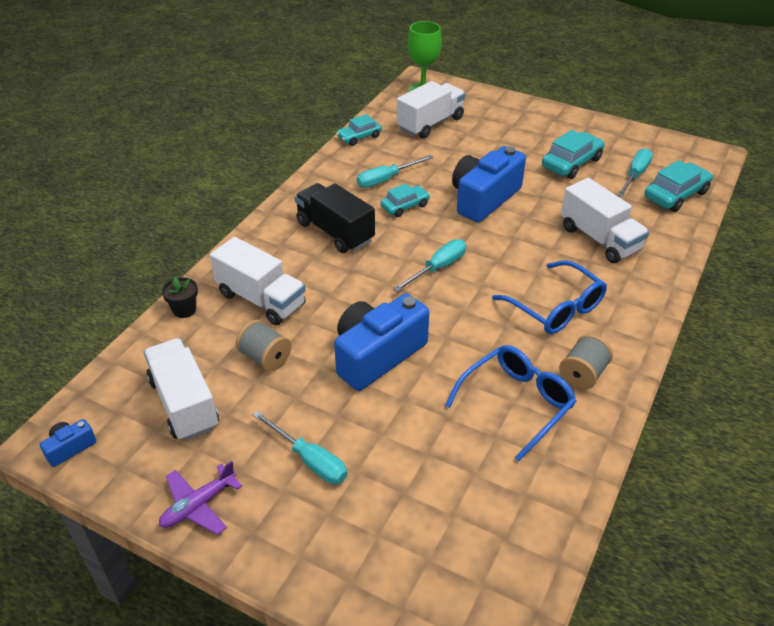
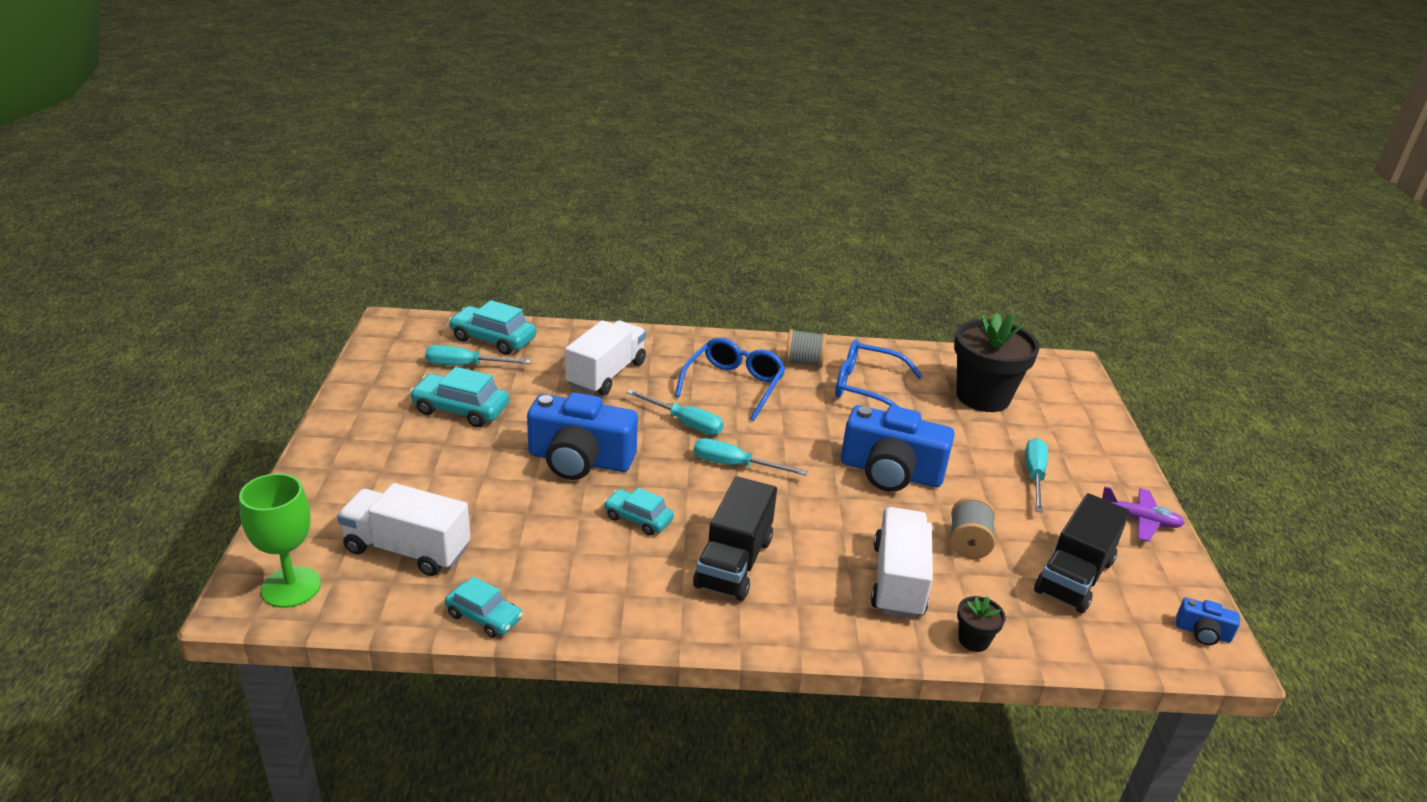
camera: 120 degrees left, 10 degrees down
(184, 403) = (1074, 576): white truck -> black truck
(386, 179) = (587, 552): turquoise screwdriver -> turquoise screwdriver (685, 423)
(458, 502) = (982, 397): none -> black flower pot

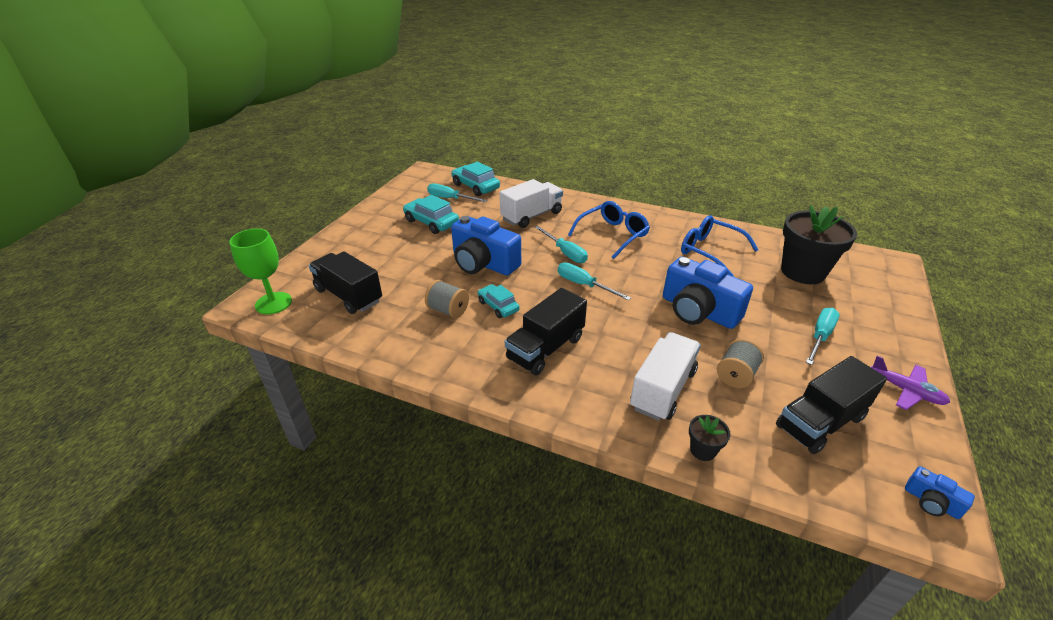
camera: 25 degrees right, 5 degrees up
(407, 549) = (349, 296): white truck -> black truck
(484, 617) = (365, 345): turquoise car -> none
(803, 362) = (671, 228): grey spool -> grey spool (448, 310)

